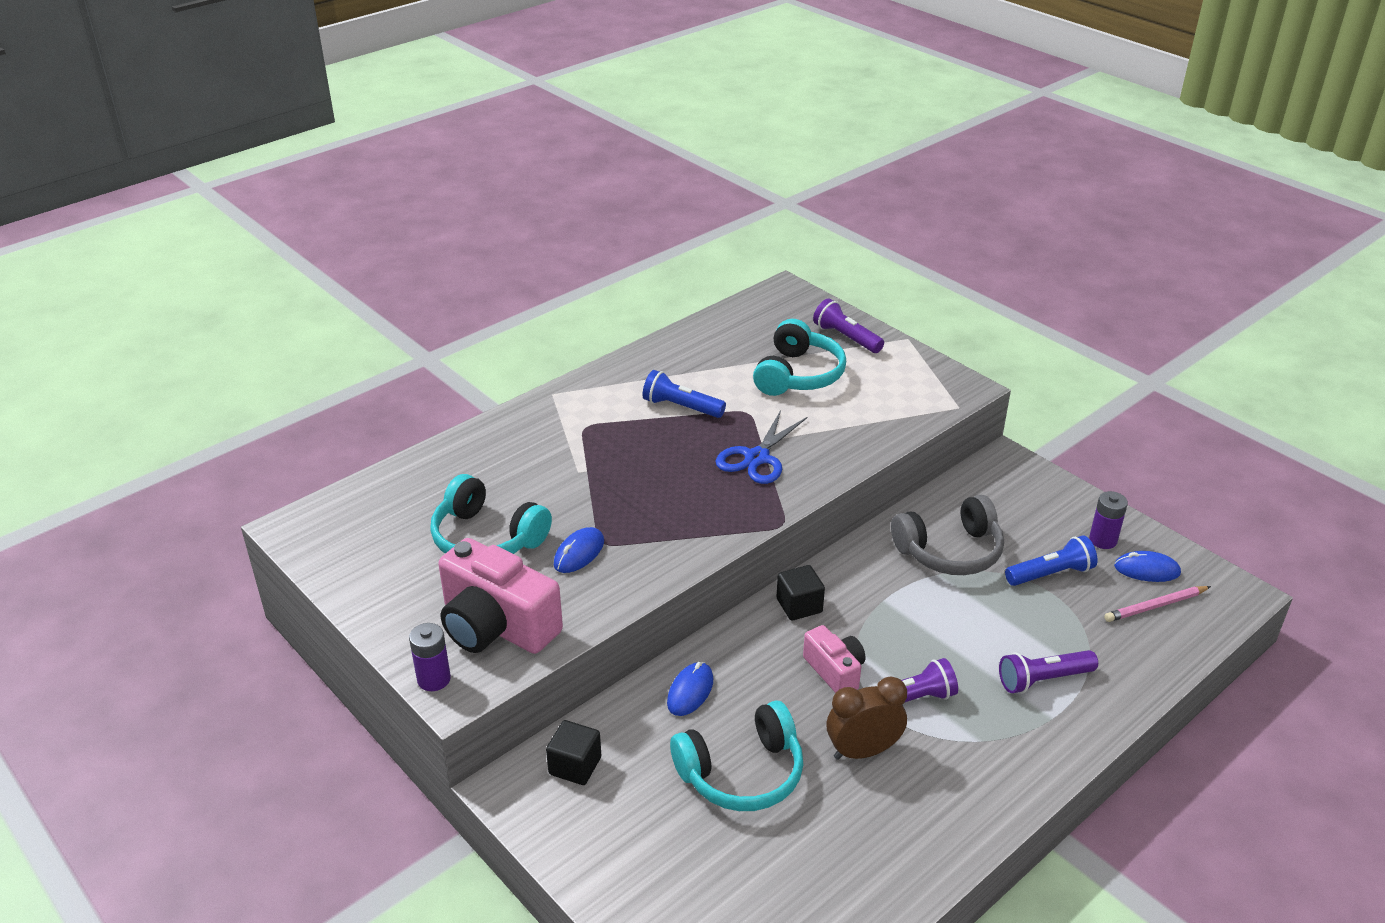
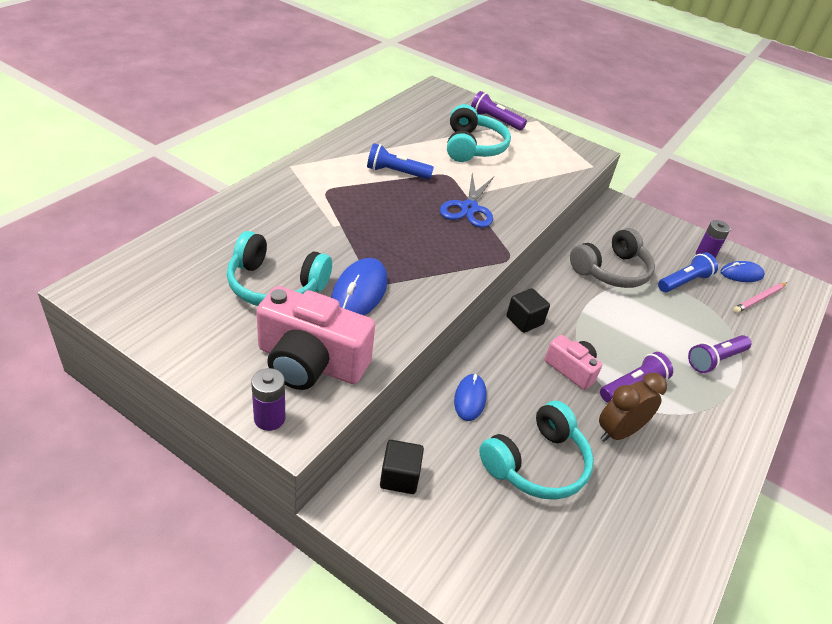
camera: 20 degrees left, 5 degrees up
(579, 553) = (359, 292): blue mouse -> blue mouse, size x1.55

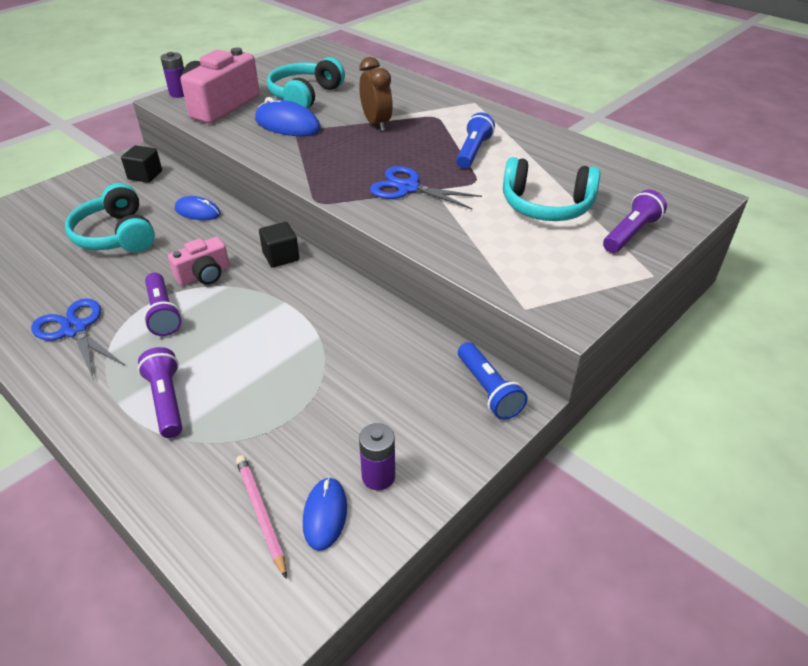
camera: 105 degrees right, 0 degrees up
(611, 271) = (352, 346): grey headphones -> none
(618, 432) = (117, 288): brown clock -> brown clock (376, 123)
(684, 282) = (318, 421): blue flashlight -> blue flashlight (488, 390)
(684, 446) = (75, 329): none -> blue scissors

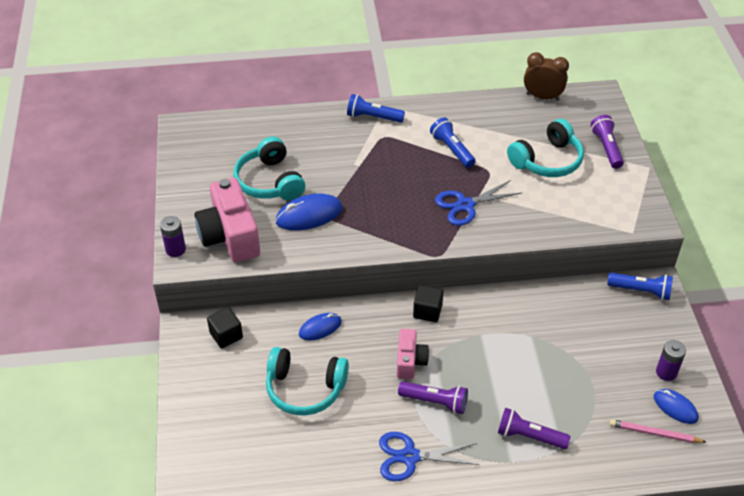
camera: 50 degrees left, 5 degrees up
(376, 123) = (361, 170): brown clock -> brown clock (542, 97)
(451, 103) = (373, 117): none -> blue flashlight

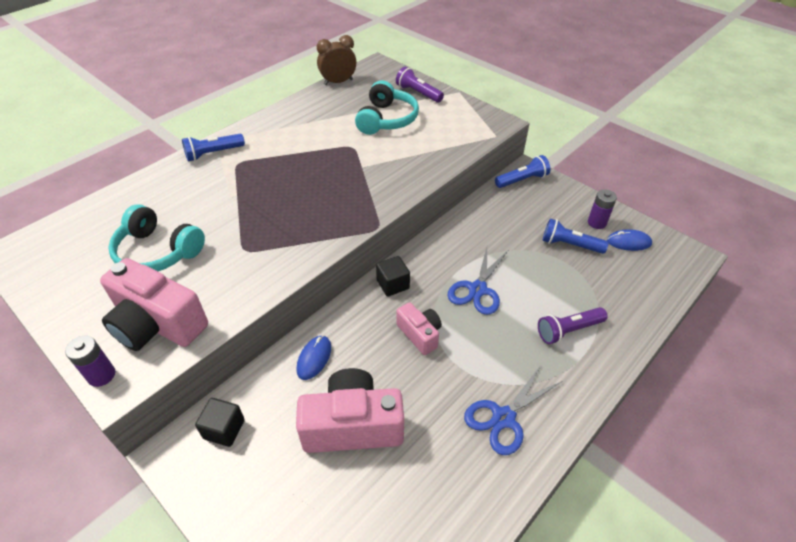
camera: 40 degrees left, 0 degrees up
(305, 389) = (353, 425): turquoise headphones -> pink camera
(309, 215) = (226, 259): blue mouse -> none
(435, 402) = (474, 354): purple flashlight -> none
(452, 149) = (306, 146): blue flashlight -> blue flashlight (570, 245)
(465, 205) = (359, 179): blue scissors -> blue scissors (477, 289)
(654, 433) = (638, 268): pink pencil -> none

